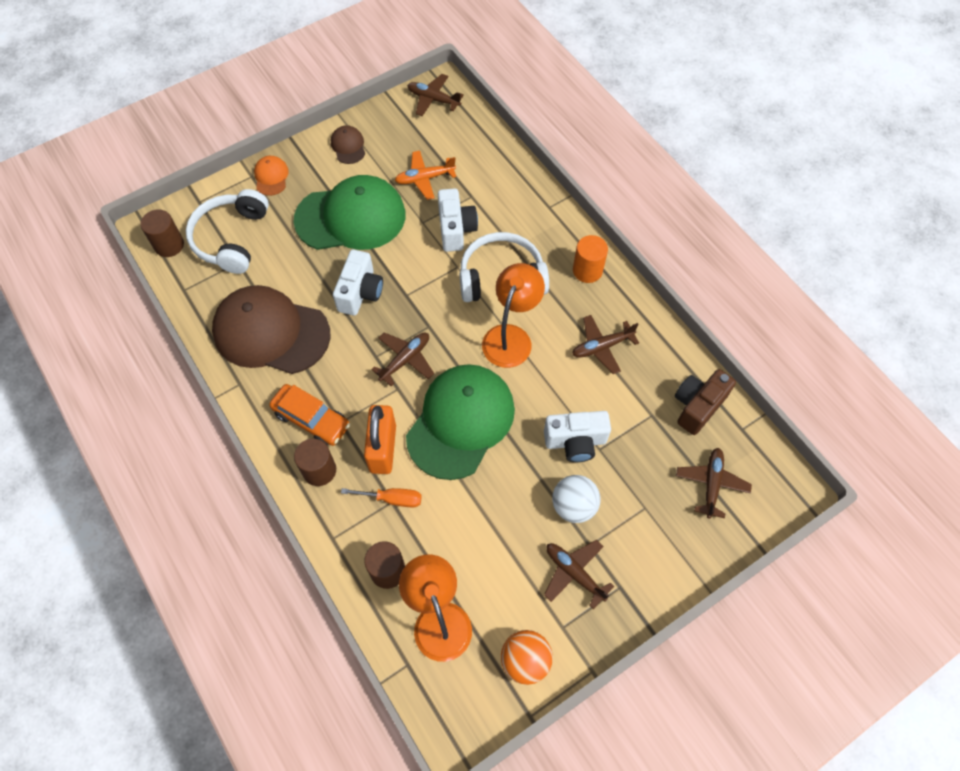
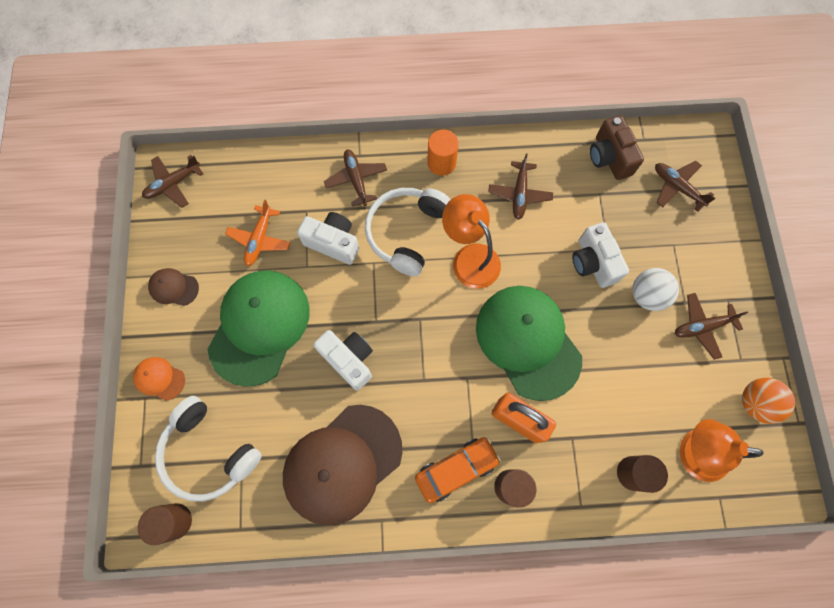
camera: 60 degrees left, 10 degrees up
(392, 499) = (570, 436): orange screwdriver -> none
(405, 359) = (442, 356): brown plane -> brown plane (356, 180)
(575, 442) = (593, 262): white camera -> white camera turned 135 degrees clockwise

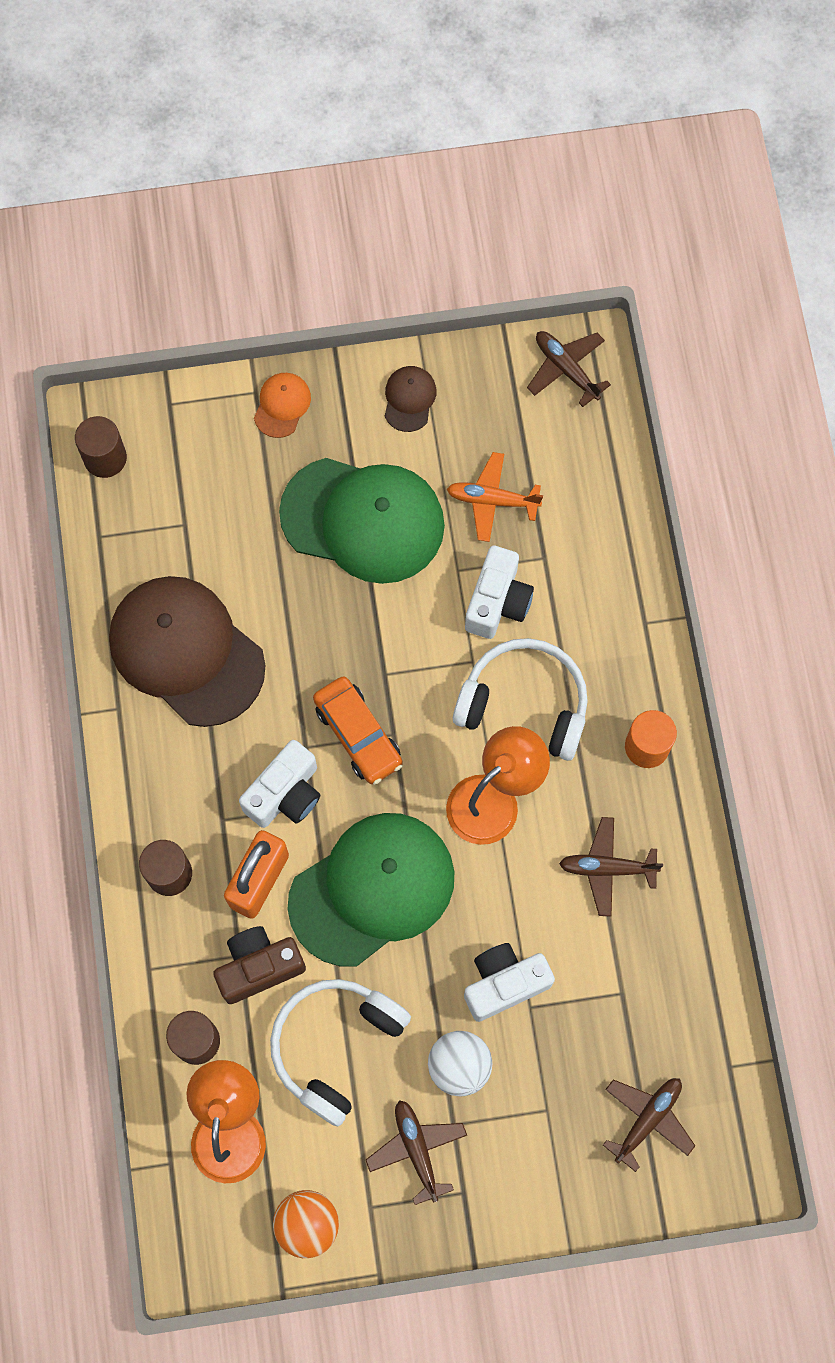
camera: 85 degrees right, 0 degrees up
(209, 453) = (190, 483): white headphones -> white headphones (335, 1046)
(349, 360) = (326, 644): white camera -> white camera (285, 794)
(356, 180) = (602, 623): brown plane -> none
(456, 469) = (187, 800): orange car -> orange car (358, 734)
(609, 157) = (688, 1009): brown camera -> brown camera (259, 967)

